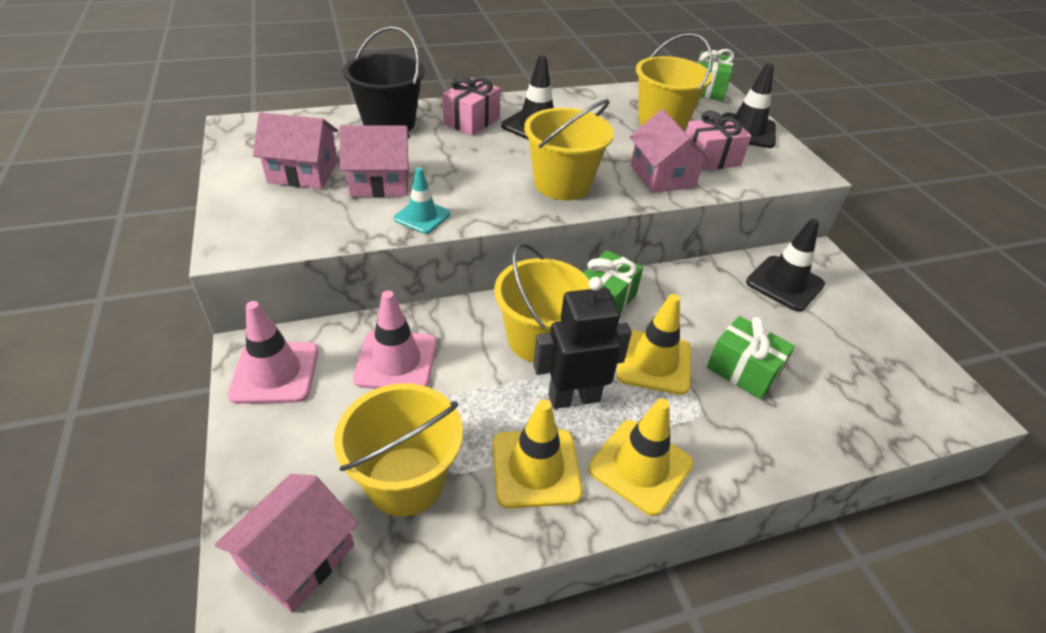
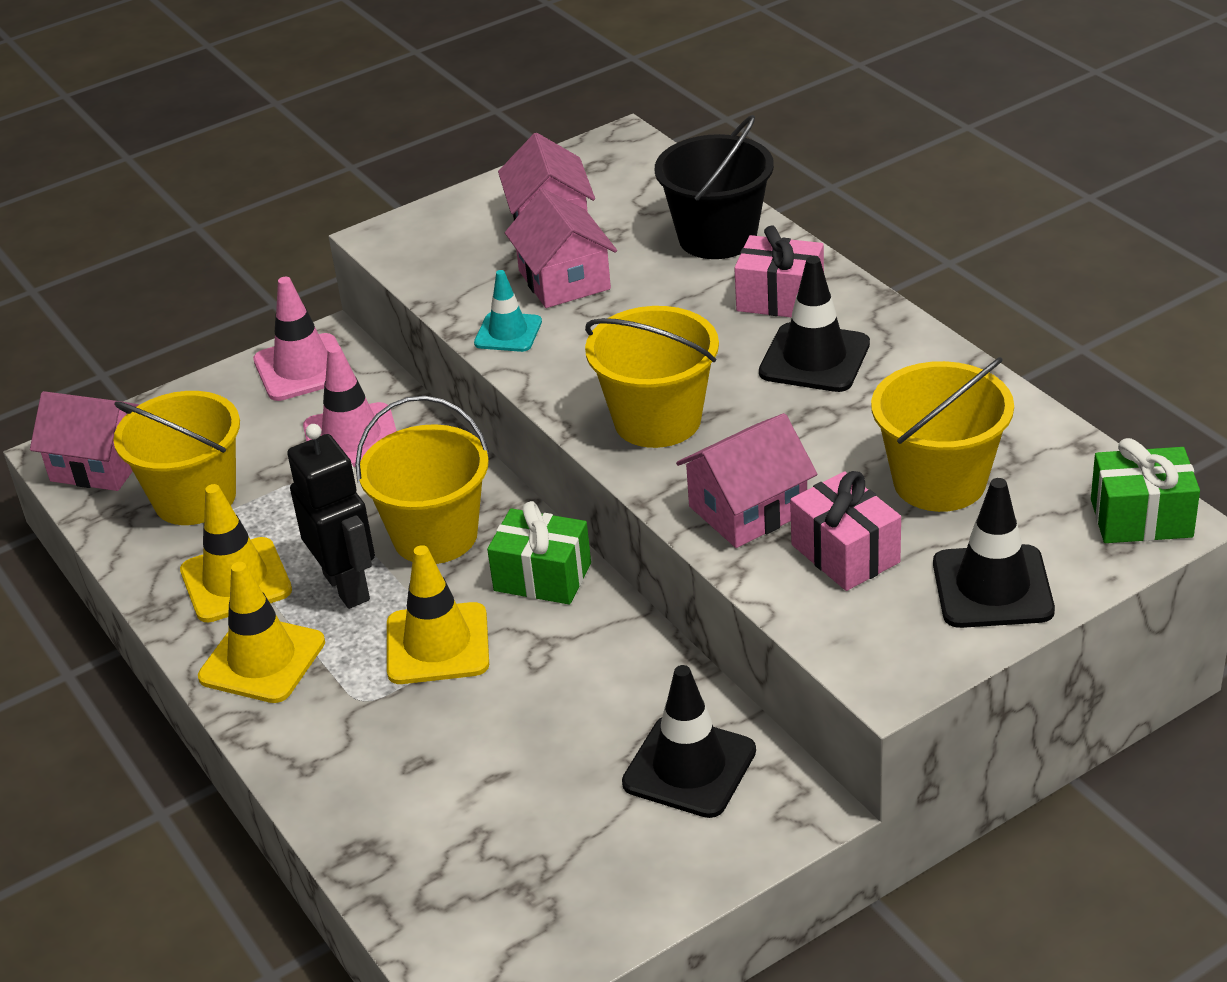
camera: 80 degrees right, 5 degrees down
(743, 370) = (458, 733): green gift -> none

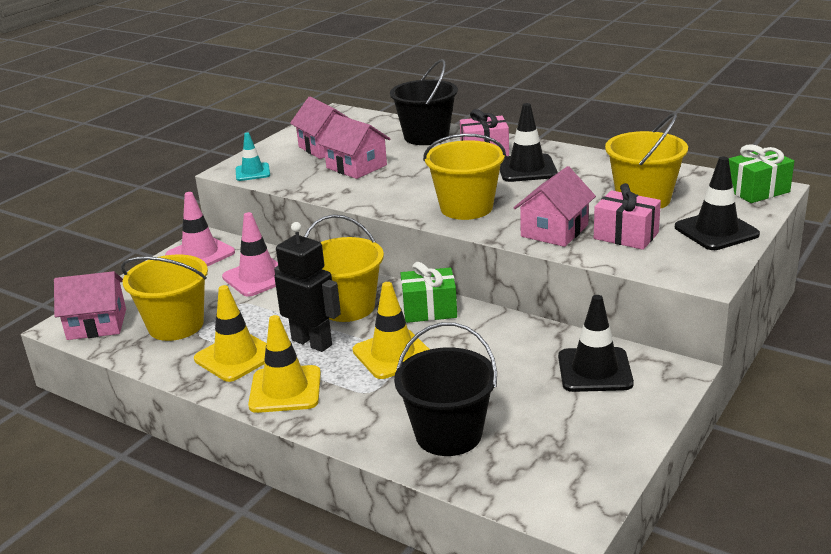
camera: 25 degrees left, 10 degrees down
(415, 808) = (448, 434): none -> black bucket
(508, 333) = (344, 192): turquoise traffic cone -> turquoise traffic cone (252, 172)

